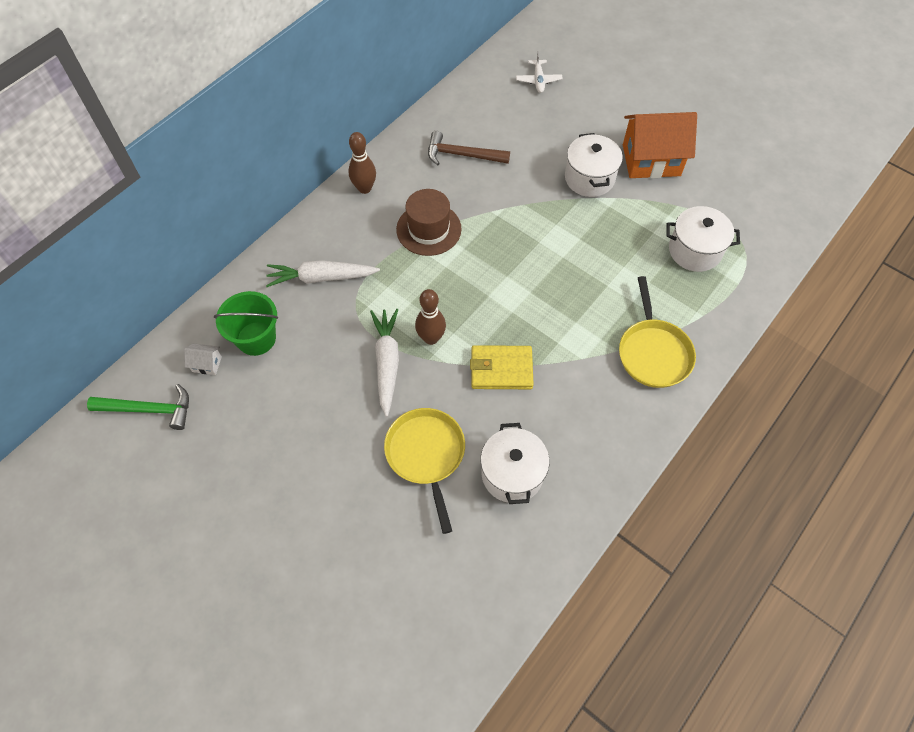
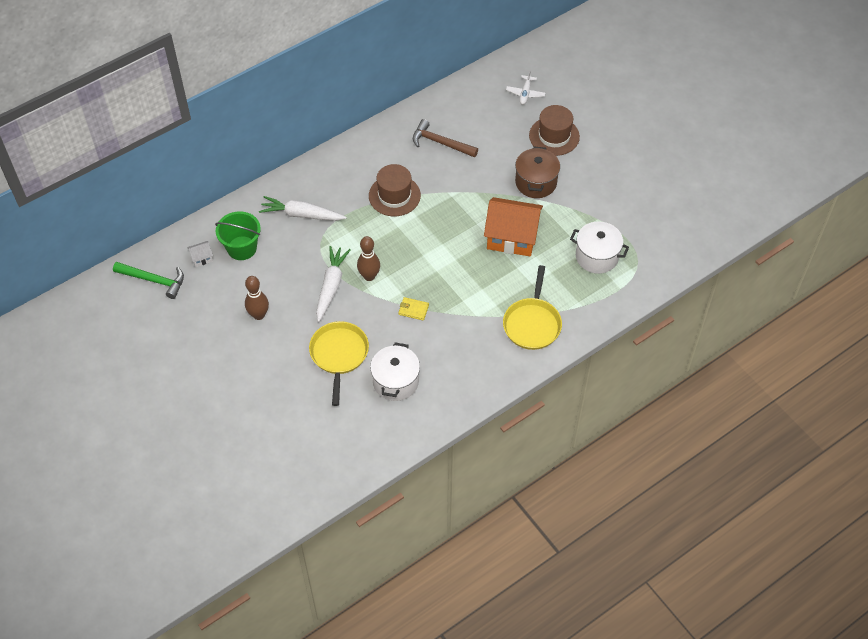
camera: 15 degrees right, 5 degrees down
(207, 364) = (202, 258): white house -> white house turned 45 degrees counterclockwise
(364, 188) = (355, 153): brown bowling pin -> brown bowling pin (259, 315)
(501, 369) = (413, 310): yellow wallet -> yellow wallet, size x0.57
(589, 121) = (554, 136): none -> brown hat
(589, 178) = (536, 182): white pot -> brown pot
(651, 160) = (592, 178): orange house -> orange house (512, 237)

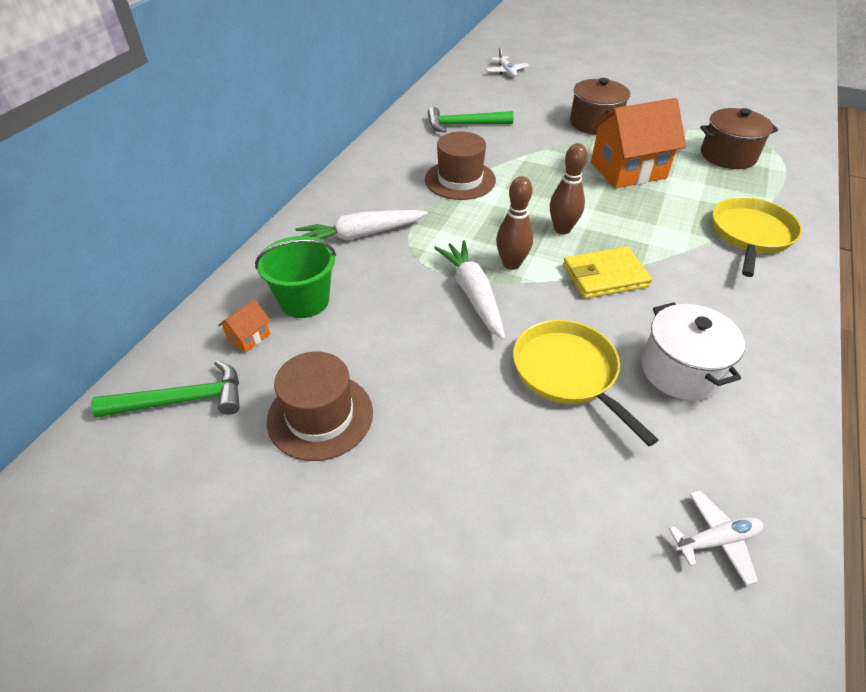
camera: 30 degrees left, 10 degrees down
(202, 258) = (249, 337): white house -> orange house
(259, 315) = (399, 374): brown bowling pin -> brown bowling pin (562, 229)
(329, 456) = (716, 540): none -> white plane
(413, 310) = (605, 276): yellow wallet -> yellow wallet, size x1.75
(440, 142) = (464, 125): brown hammer -> green hammer
(532, 324) = (750, 234): yellow pan -> yellow pan turned 135 degrees counterclockwise
(554, 136) = (569, 89): brown hat -> brown hat (320, 416)
(597, 256) = (728, 155): white pot -> brown pot

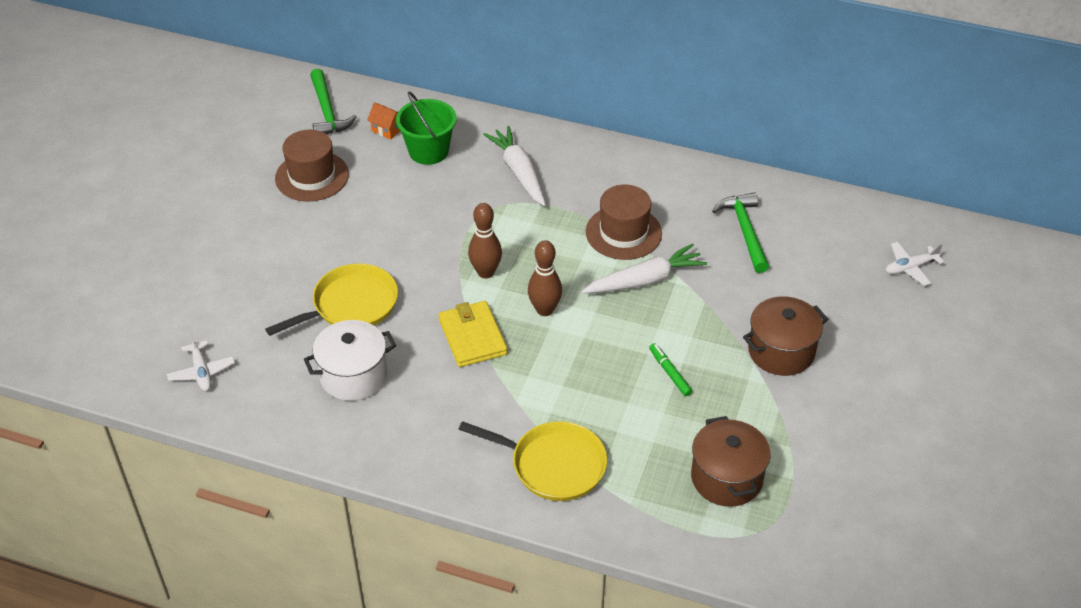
camera: 85 degrees right, 0 degrees up
(473, 294) = (441, 248): white carrot -> white carrot (645, 280)
(628, 170) = (670, 373): orange house -> green marker

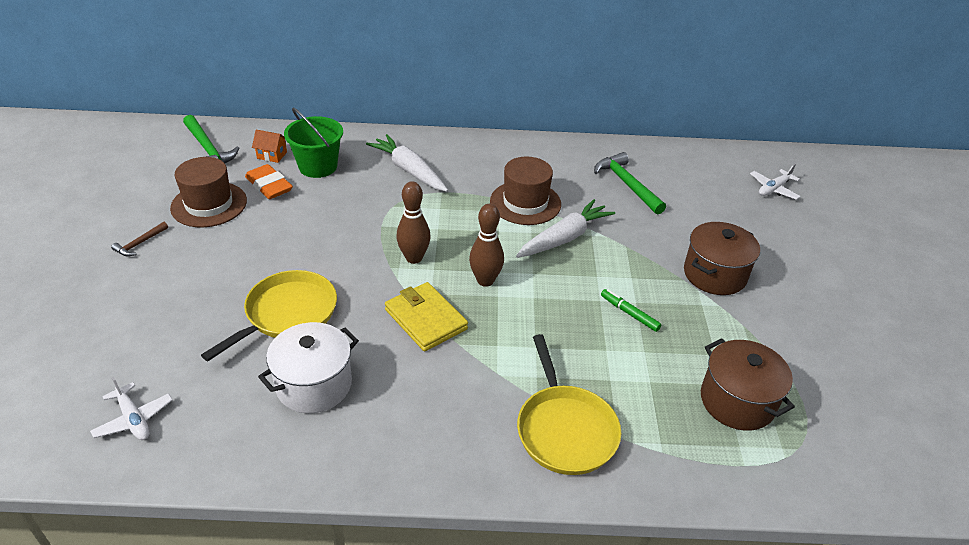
camera: 20 degrees left, 5 degrees down
(240, 207) = (139, 243): none -> brown hammer
(374, 166) = (269, 186): none -> orange eraser
(553, 465) = (565, 430): yellow pan -> yellow pan turned 75 degrees clockwise

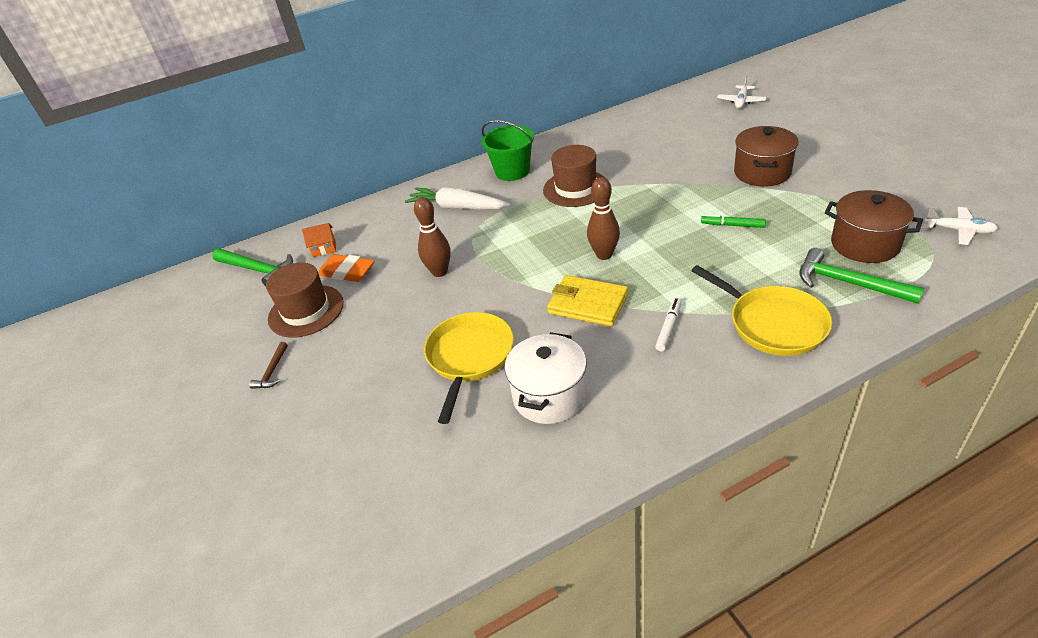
camera: 20 degrees left, 0 degrees up
(133, 419) = (419, 507): white plane -> white plane (959, 230)
(318, 166) = (375, 239): green bucket -> green bucket (512, 171)
(414, 258) = (530, 266): brown bowling pin -> brown bowling pin (439, 272)
(470, 380) = (668, 328): none -> white marker
(564, 238) = (631, 198): white carrot -> none
(627, 184) = (637, 143): green hammer -> green hammer (848, 283)

